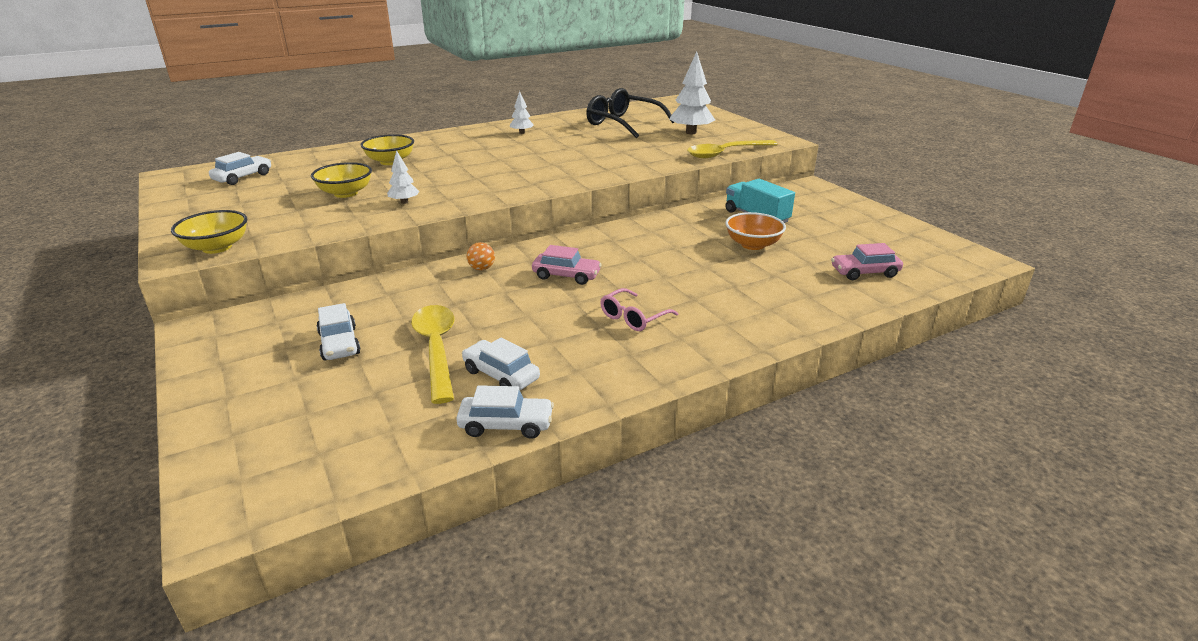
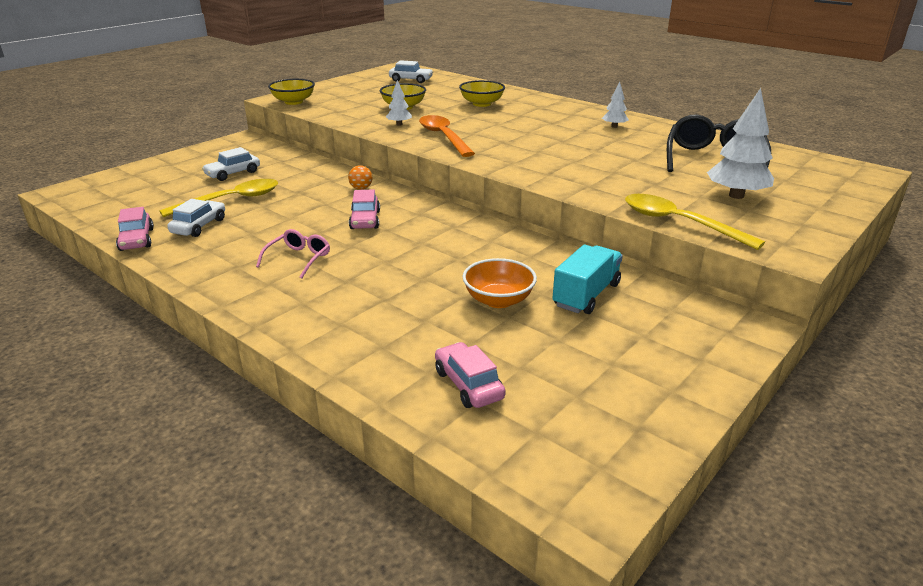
camera: 70 degrees right, 0 degrees up
(471, 189) = (443, 137): none -> orange spoon
(506, 425) = (137, 239): white car -> pink car
(633, 317) = (298, 259): pink glasses -> pink glasses turned 90 degrees clockwise

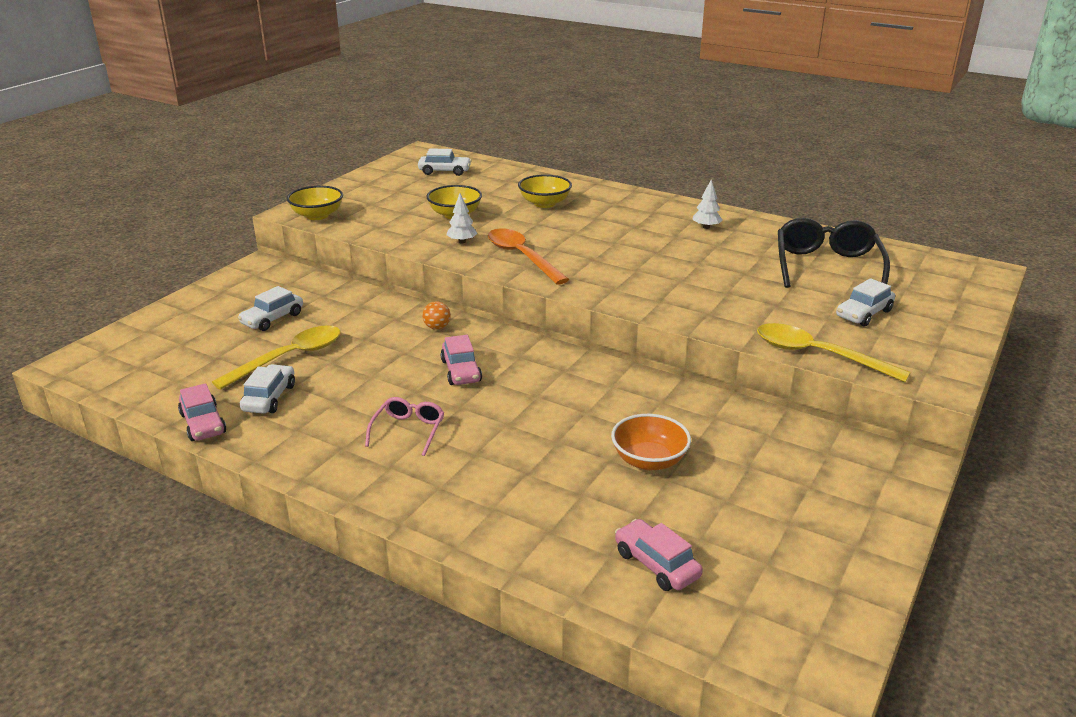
camera: 10 degrees left, 0 degrees up
(586, 295) = (737, 444): turquoise truck -> none
(736, 196) = (864, 314): white tree -> white car

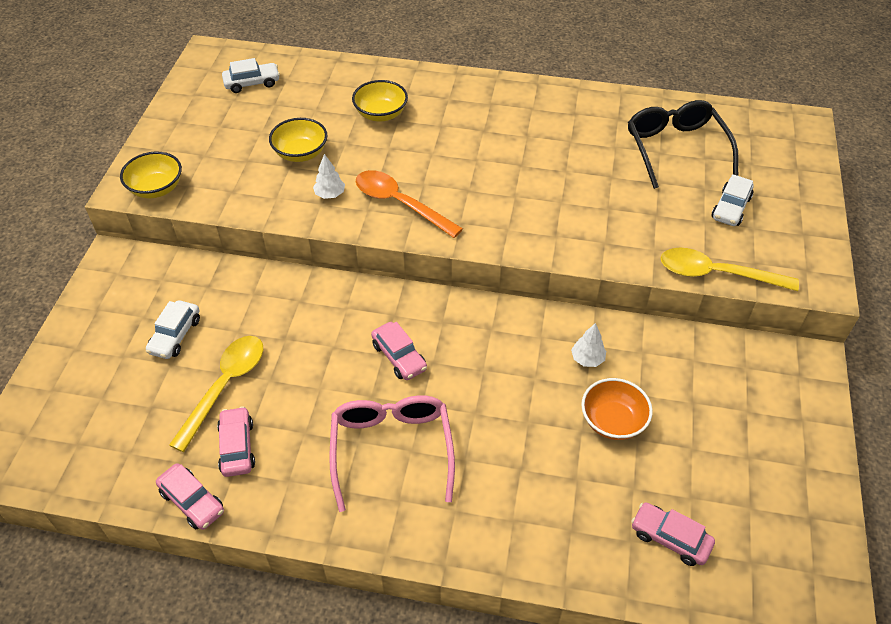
camera: 20 degrees left, 20 degrees up
(269, 398) = (237, 447): white car -> pink car
(408, 430) = (392, 449): pink glasses -> pink glasses, size x1.85
(437, 327) = (346, 303): orange ball -> none
(706, 227) = (548, 116): white tree -> white tree (587, 359)

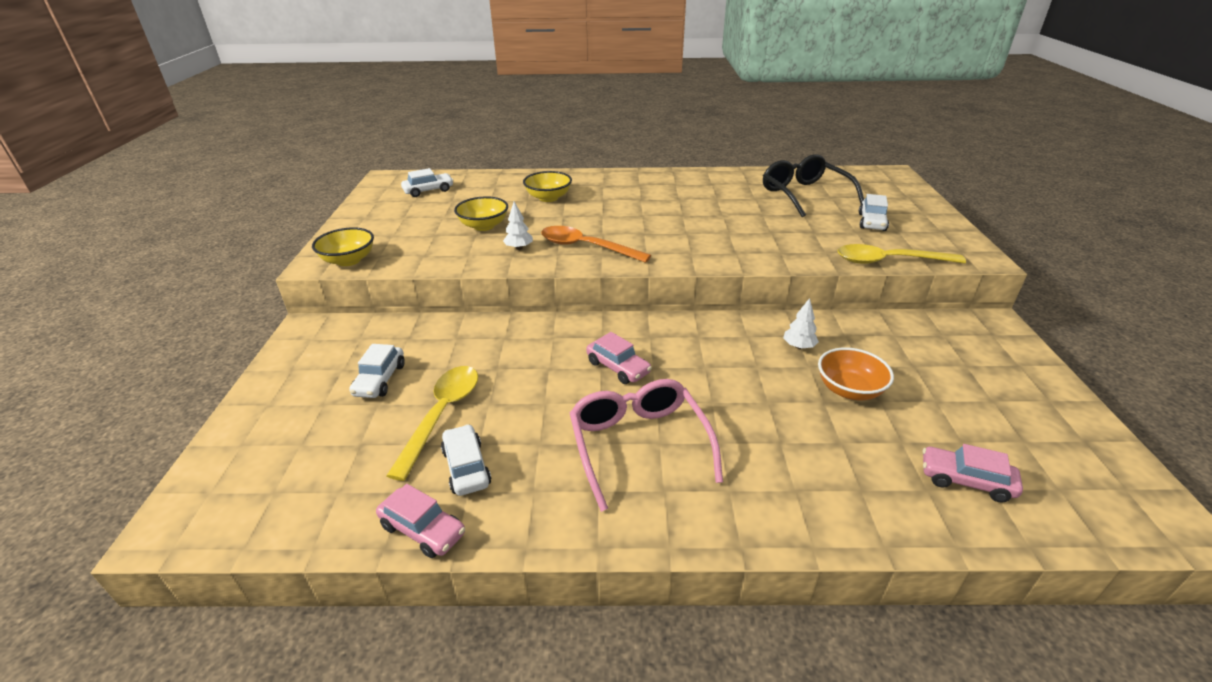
camera: 10 degrees left, 15 degrees down
(237, 447) = (466, 467): pink car -> white car

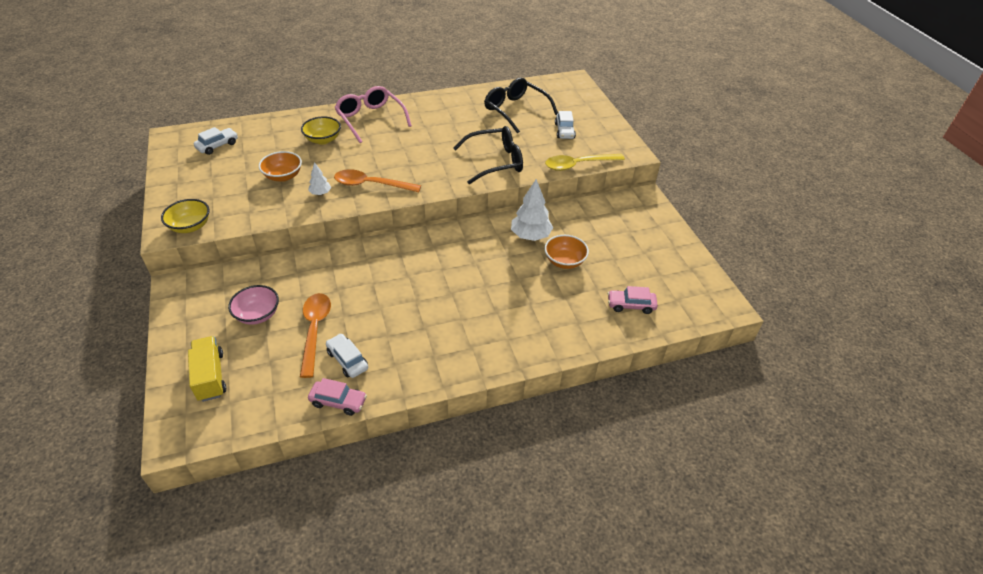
camera: 20 degrees left, 10 degrees up
(274, 448) = (210, 376): none -> yellow truck
(380, 380) = (258, 314): white car -> pink bowl
(442, 415) = (315, 330): yellow spoon -> orange spoon
(484, 226) = (283, 176): yellow bowl -> orange bowl
(618, 367) = (419, 273): pink car -> none
(639, 445) = (448, 323): pink glasses -> pink glasses (370, 119)
(763, 243) = (495, 162): none -> black glasses
(798, 346) = (530, 236): white tree -> white tree, size x1.88

